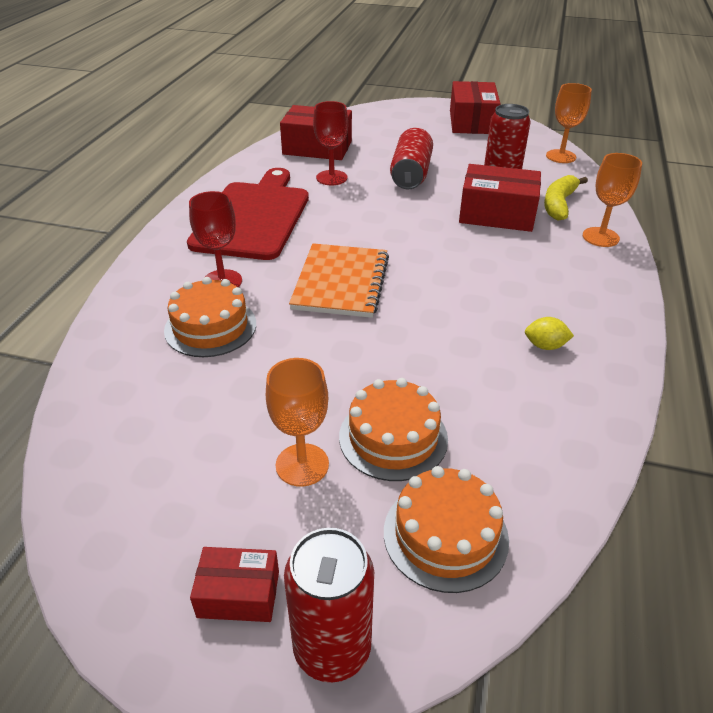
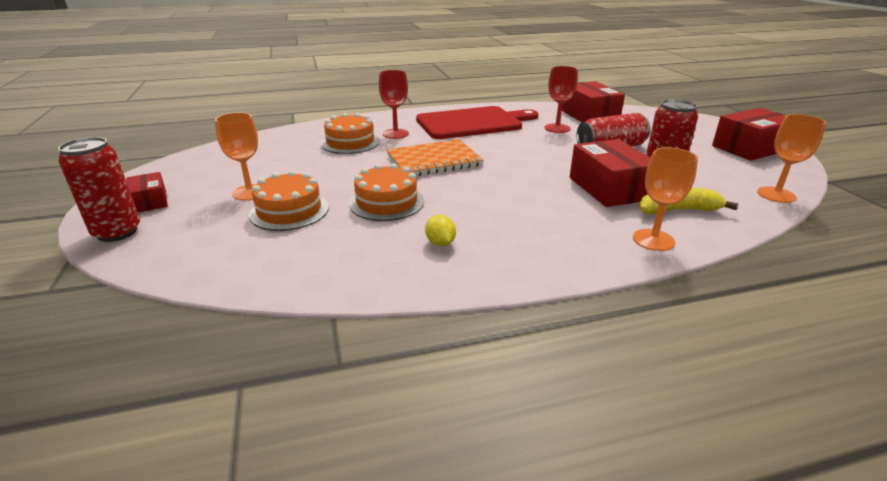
camera: 60 degrees right, 10 degrees down
(445, 535) = (209, 246): orange cake -> orange cake (387, 202)

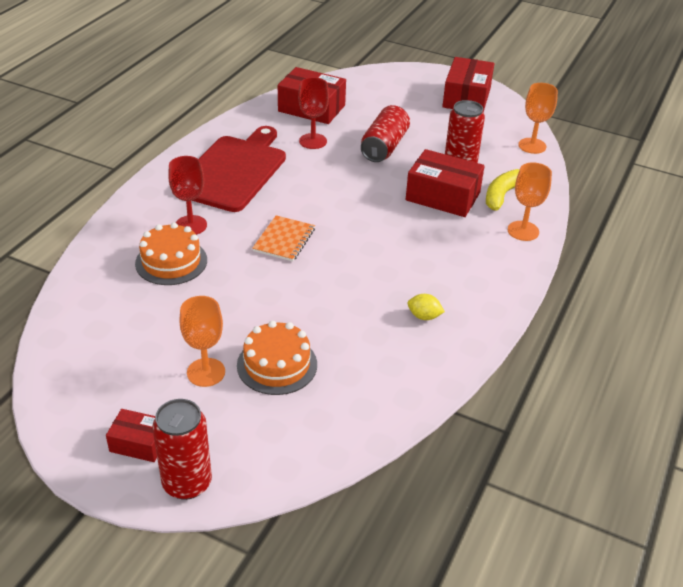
camera: 50 degrees left, 10 degrees up
(387, 202) = (329, 307): orange cake -> none
(434, 160) = (284, 240): orange notebook -> orange notebook, size x0.66

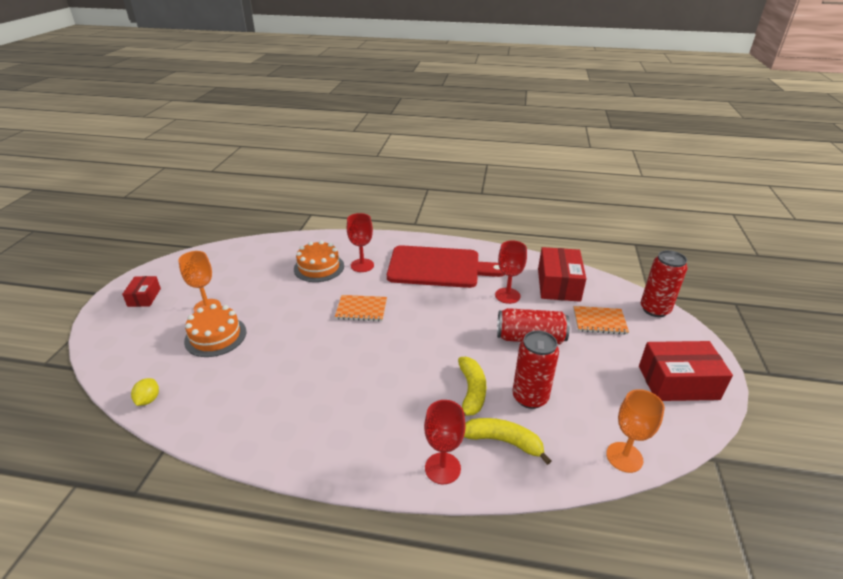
camera: 75 degrees right, 5 degrees down
(187, 483) = (107, 323): red can -> red can (654, 309)
(378, 105) = (599, 321): none -> orange notebook
(424, 316) = (282, 408): yellow lemon -> yellow lemon (148, 400)
(442, 196) = (471, 392): red box -> yellow banana
(523, 231) = (442, 468): orange goblet -> red goblet

